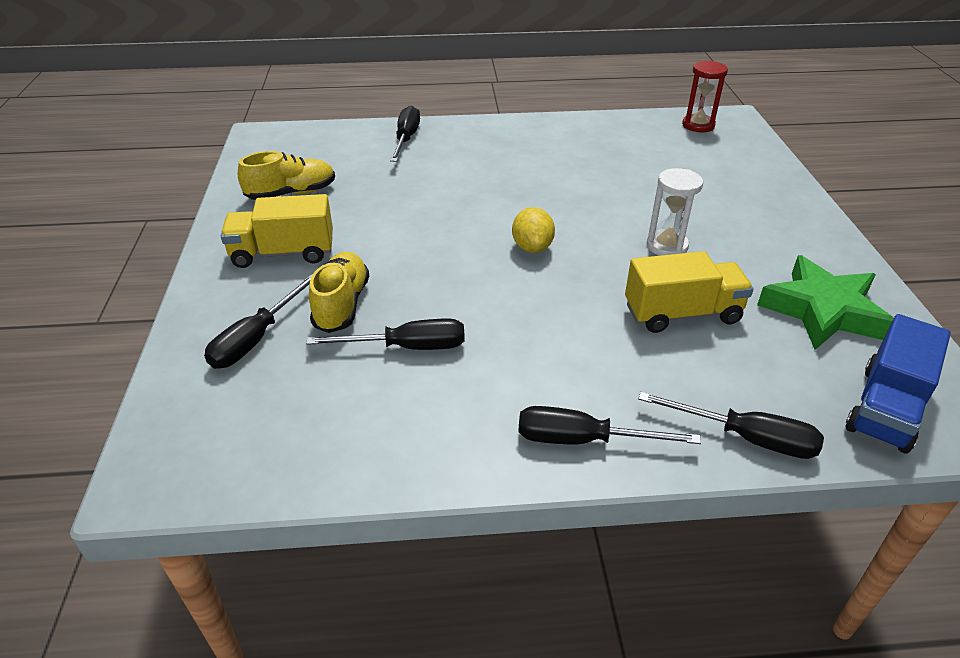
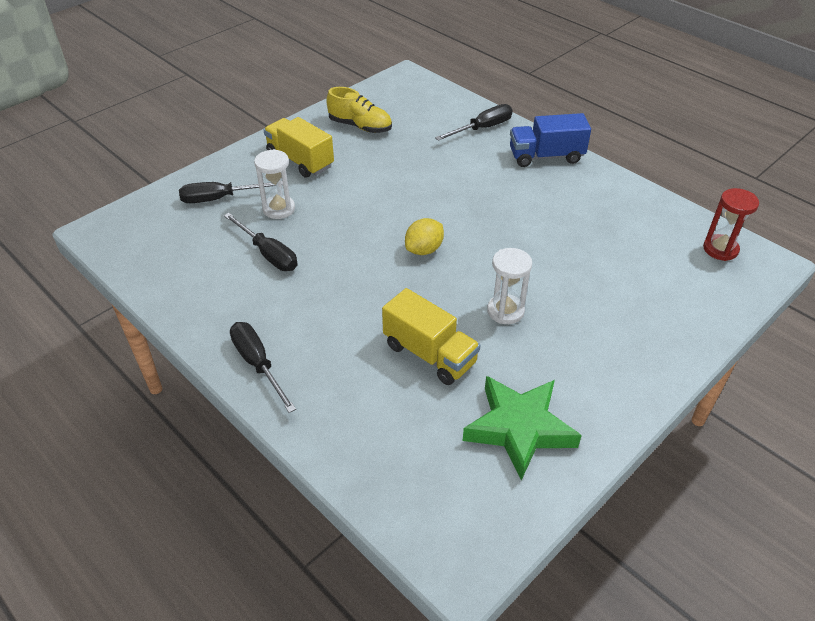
camera: 50 degrees right, 5 degrees up
(341, 305) = (279, 209): yellow shoe -> white hourglass
(746, 438) = (328, 438): black screwdriver -> none
(885, 408) = (432, 503): blue truck -> blue truck (546, 156)

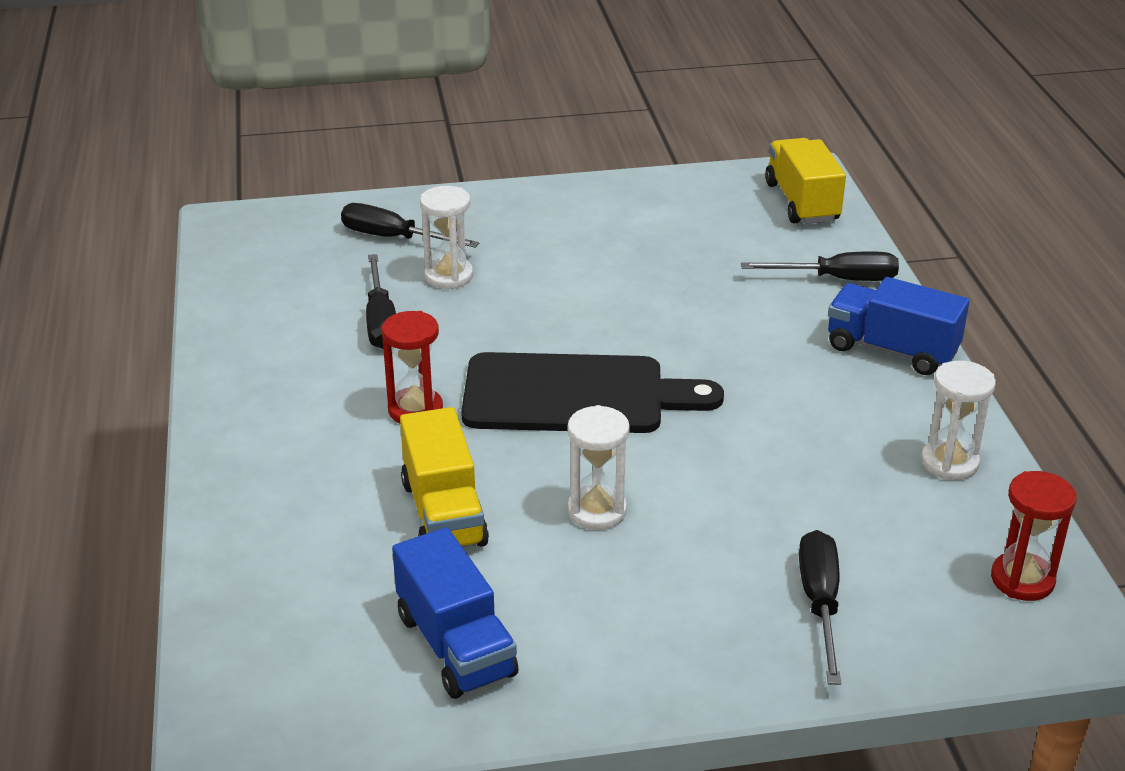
camera: 35 degrees right, 10 degrees down
(258, 364) = (242, 432): black screwdriver -> black screwdriver (820, 603)
(300, 160) = (537, 230): yellow truck -> yellow truck (802, 202)
(347, 299) = (415, 410): none -> red hourglass
(360, 126) = (663, 216): yellow shoe -> none
(424, 250) = (575, 395): yellow lemon -> black cutting board
(519, 429) = (455, 645): green star -> blue truck
(631, 204) = (949, 463): none -> white hourglass

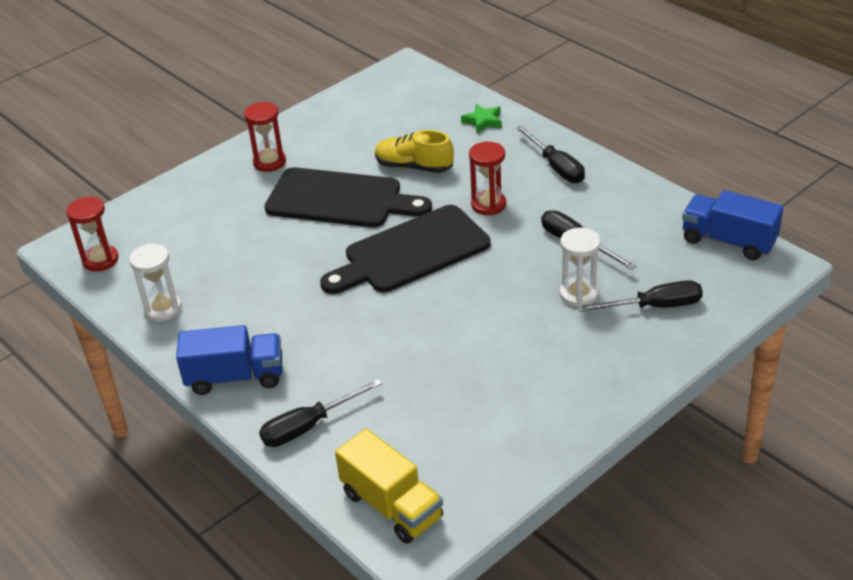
camera: 150 degrees right, 5 degrees up
(258, 541) = (483, 121): none -> green star
(443, 513) = (414, 167): yellow truck -> yellow shoe
(455, 645) = (351, 125): blue truck -> blue truck (728, 241)
(597, 511) = (340, 199): white hourglass -> black cutting board
(652, 636) = (269, 162): none -> red hourglass
(820, 603) = (200, 207): black screwdriver -> black screwdriver (556, 167)

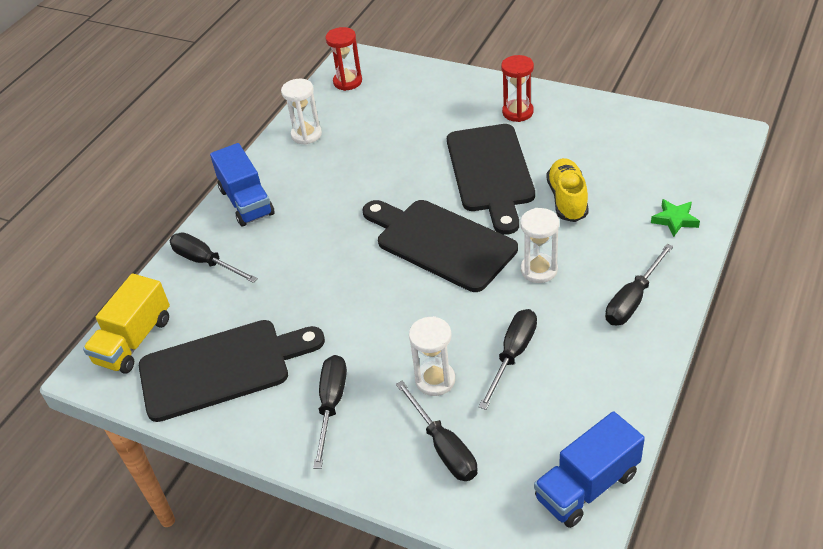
camera: 70 degrees right, 5 degrees up
(478, 436) = (222, 368): none -> black cutting board
(488, 205) = (539, 270): red hourglass -> white hourglass
(571, 365) = (331, 405): none -> black screwdriver
(728, 241) = (587, 486): blue truck -> blue truck turned 135 degrees counterclockwise

